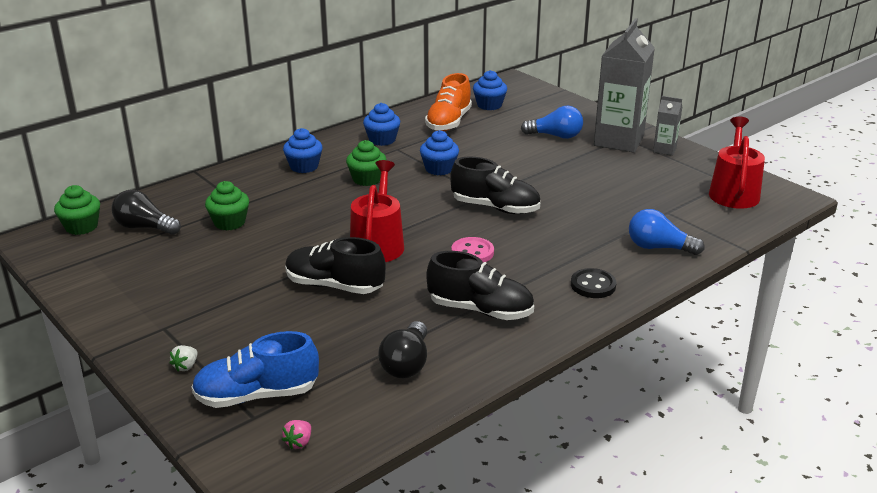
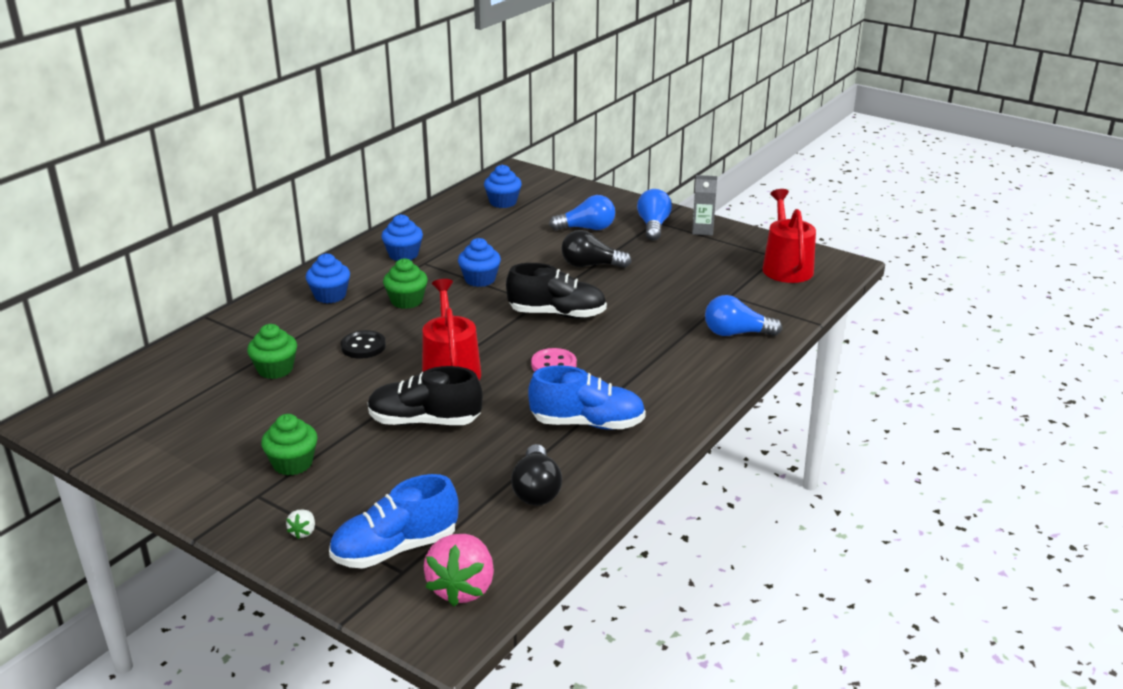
camera: 15 degrees left, 0 degrees up
(81, 227) = (103, 398): green cupcake -> green cupcake (293, 463)
(145, 227) = (179, 388): black light bulb -> black light bulb (591, 265)
(299, 442) = (462, 588): pink strawberry -> pink strawberry, size x2.28
(449, 122) = (467, 226): orange shoe -> none
(480, 310) = (587, 423): black shoe -> blue shoe
(593, 285) = (688, 381): black button -> black button (363, 346)
(618, 141) = (653, 226): grey carton -> blue light bulb

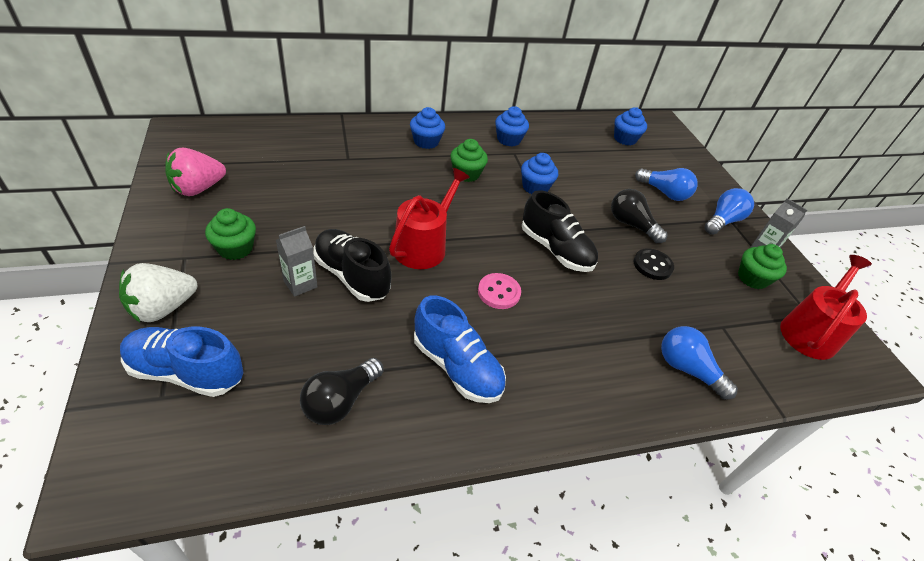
camera: 35 degrees right, 15 degrees up
(275, 369) = (325, 172): green cupcake -> green cupcake (752, 278)
(303, 532) = (163, 308): white strawberry -> white strawberry, size x2.28
(363, 346) = (395, 190): black button -> black button (652, 265)
(391, 450) = (300, 284): none -> grey carton
(462, 588) = (169, 452): pink strawberry -> pink strawberry (198, 189)

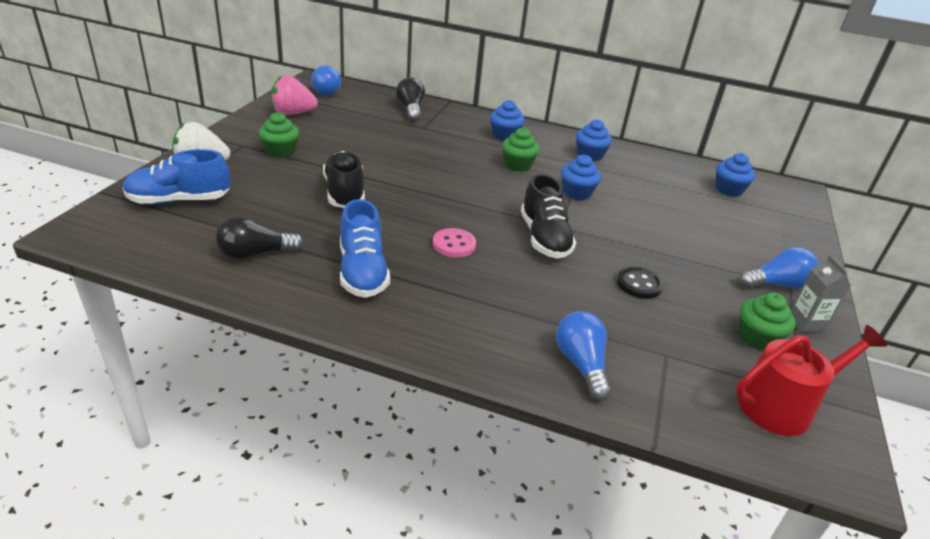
camera: 35 degrees right, 10 degrees down
(186, 372) = (179, 200): blue shoe -> blue shoe turned 60 degrees counterclockwise
(300, 284) = (302, 184): grey carton -> none
(423, 246) = (423, 195): red watering can -> none
(631, 225) = (652, 249): black light bulb -> black light bulb (410, 110)
(664, 193) = (726, 240): blue light bulb -> blue light bulb (325, 91)

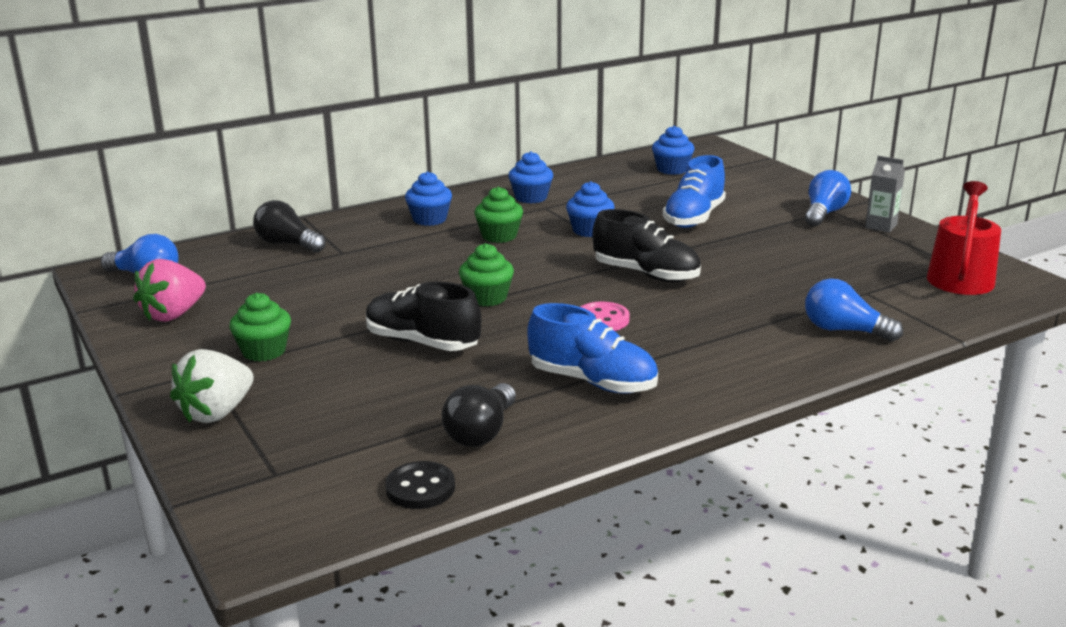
camera: 45 degrees left, 10 degrees down
(179, 200) = (288, 451): blue shoe -> blue shoe (694, 218)
(639, 284) = (764, 264): black button -> black button (420, 488)
(757, 338) = (879, 250): green cupcake -> green cupcake (487, 298)

